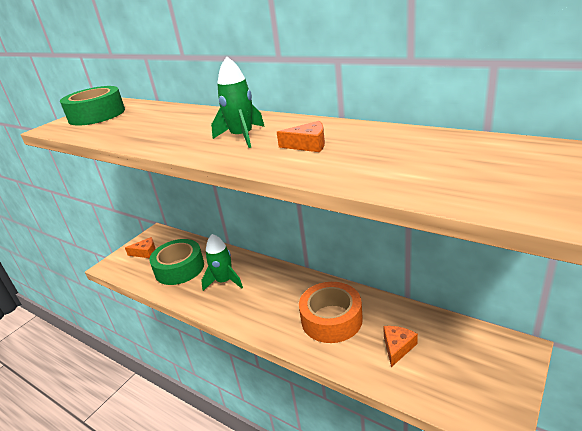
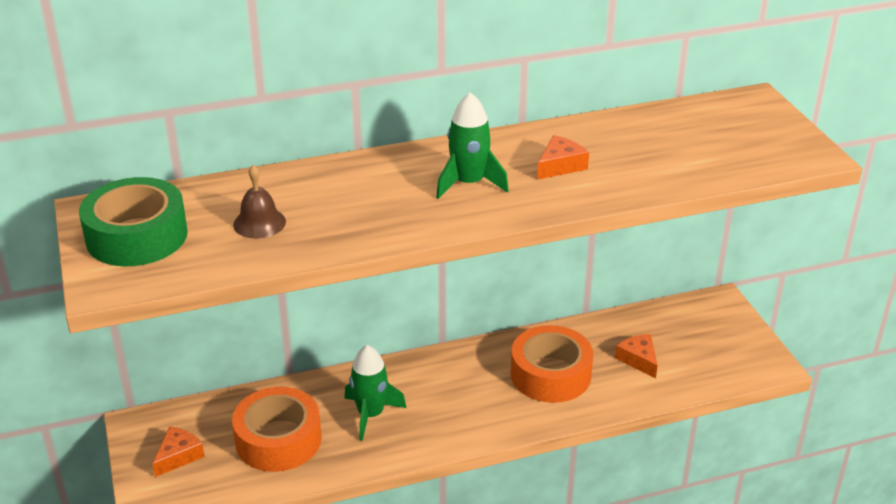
camera: 55 degrees left, 5 degrees up
(134, 124) = (259, 223): none -> brown bell
(179, 268) = (278, 440): green tape -> orange tape

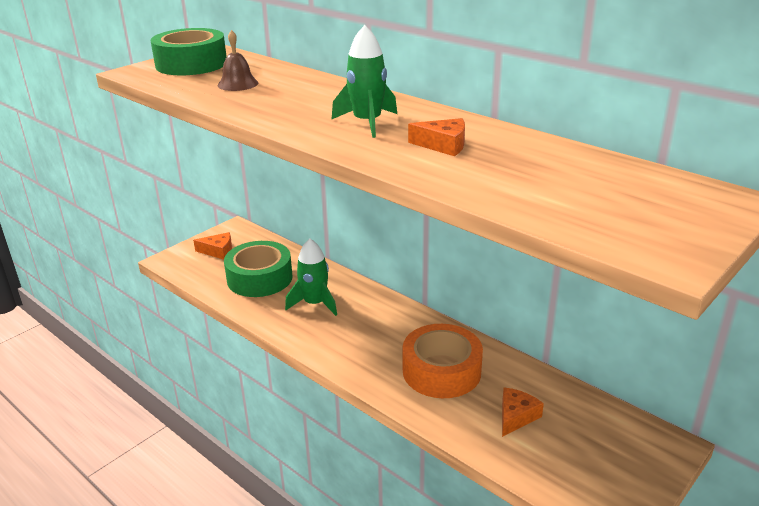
camera: 60 degrees right, 5 degrees down
(278, 440) = (259, 278): orange tape -> green tape

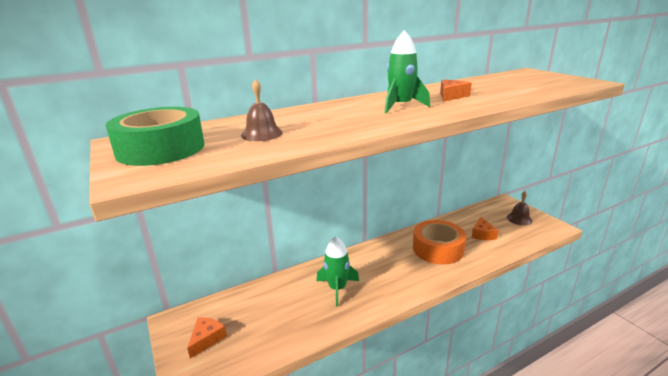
camera: 70 degrees left, 5 degrees down
(259, 278) = (279, 315): green tape -> none
(516, 416) = (482, 234): orange cheese -> orange cheese turned 135 degrees counterclockwise
(608, 464) = (519, 219): none -> brown bell

